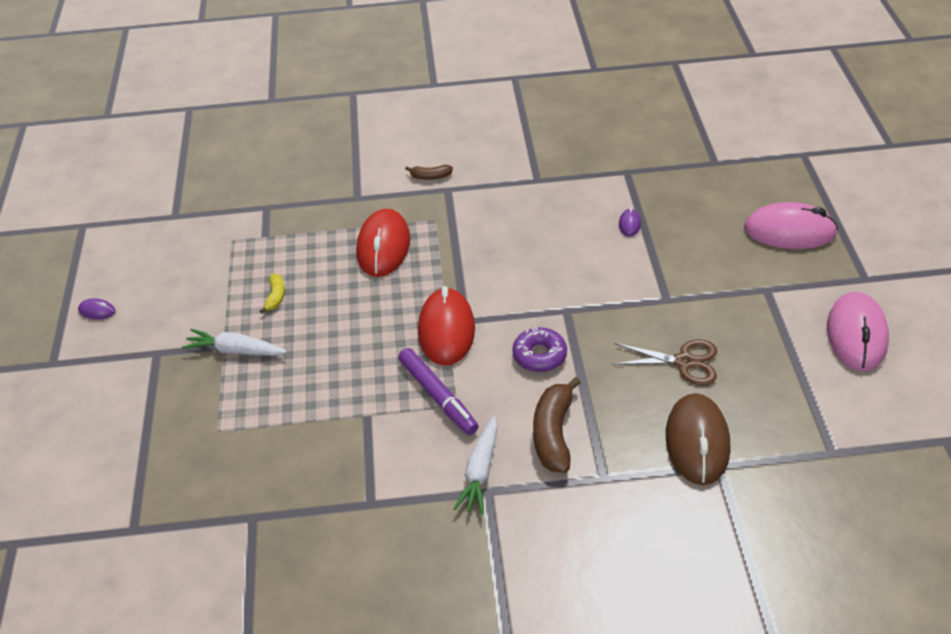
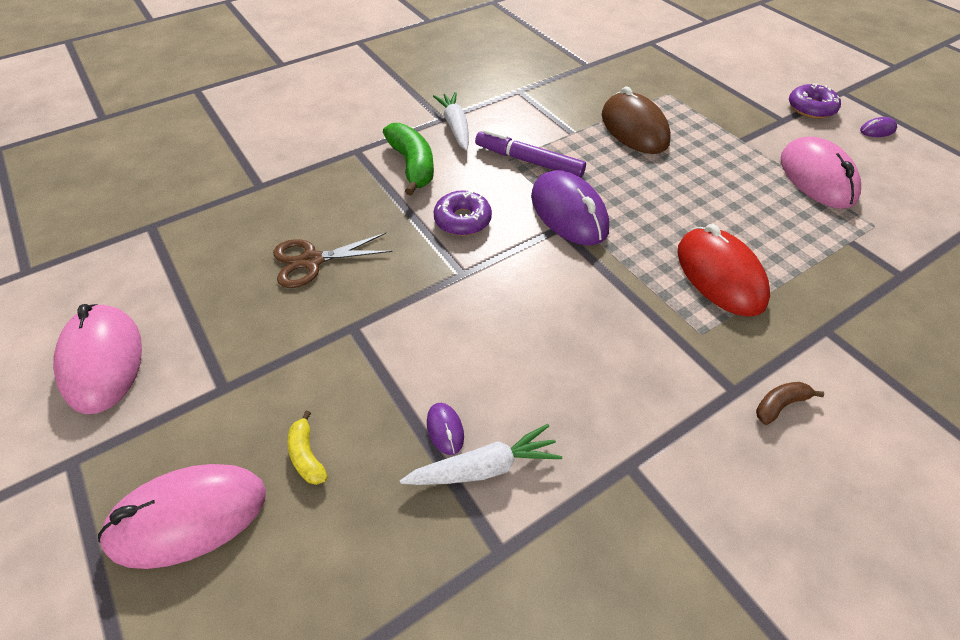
camera: 150 degrees right, 5 degrees up
(112, 356) = (811, 108): none -> purple donut
(215, 288) = (817, 178): none -> pink mouse
(235, 350) = (727, 140): white carrot -> white carrot (484, 467)
(275, 297) = (755, 189): yellow banana -> yellow banana (307, 455)
(446, 330) = (568, 213): red mouse -> purple mouse
(553, 433) = (412, 165): brown banana -> green banana
(697, 442) = (282, 196): brown mouse -> brown mouse (634, 129)

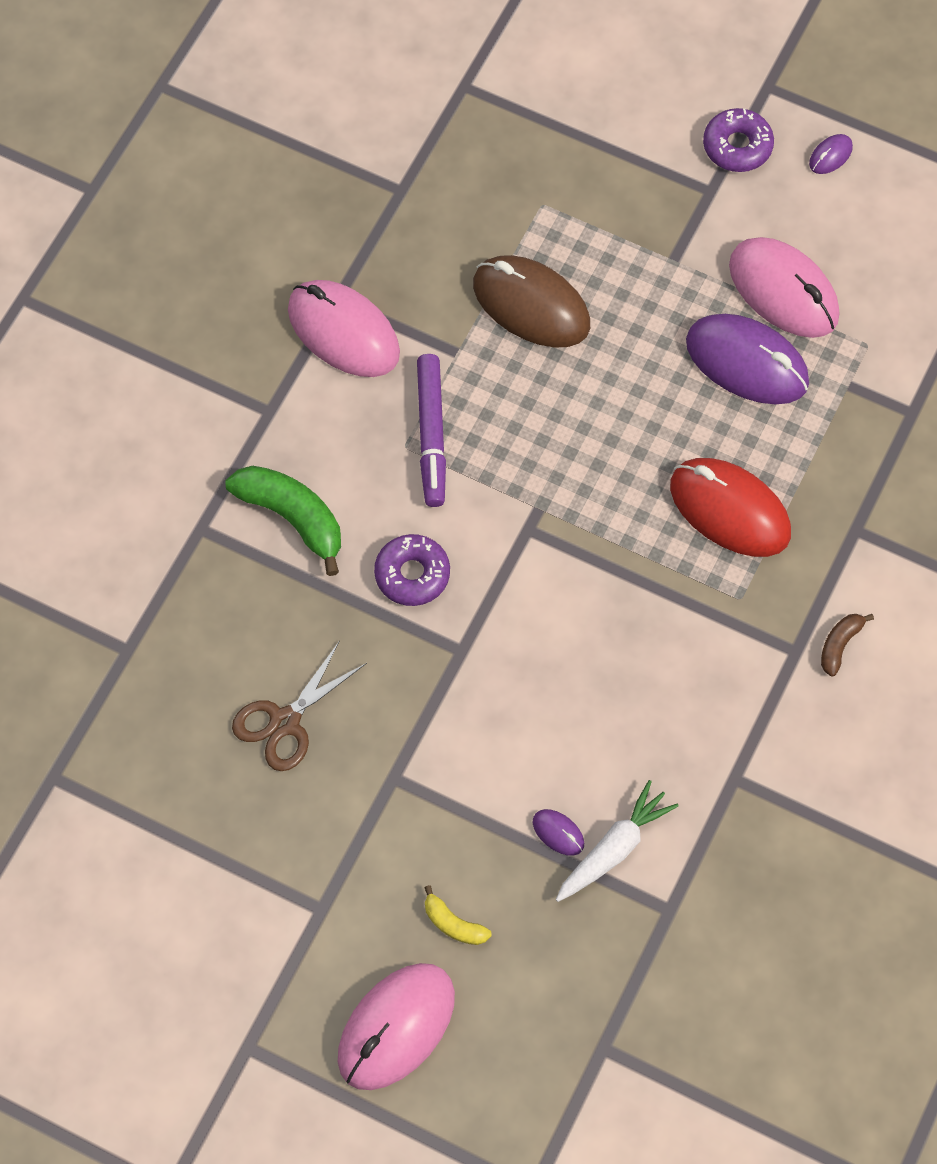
camera: 30 degrees left, 15 degrees up
(103, 361) = (175, 950): pink mouse -> pink mouse (343, 332)
(455, 127) = (298, 418): white carrot -> none
(528, 161) = (431, 435): purple marker -> purple marker turned 90 degrees counterclockwise
(568, 213) = (526, 500): purple mouse -> purple mouse (747, 362)

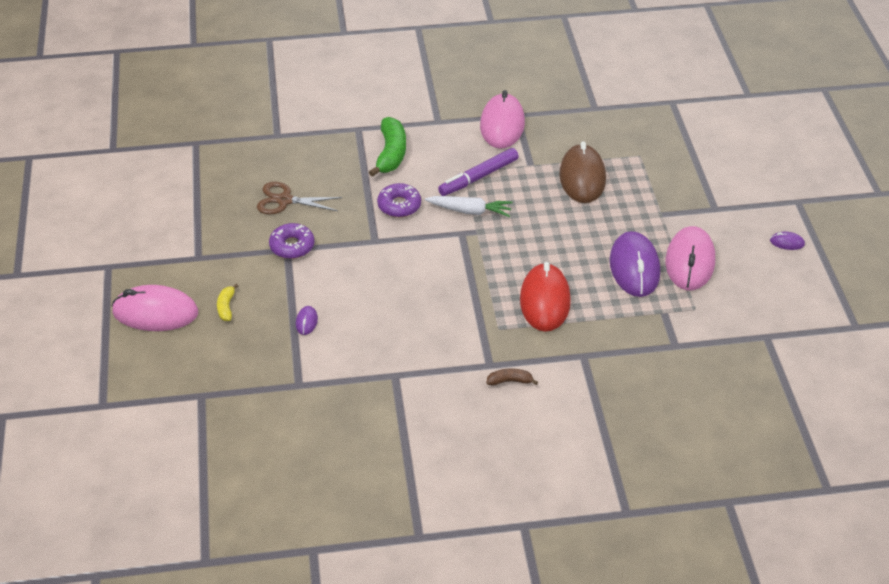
camera: 55 degrees right, 20 degrees down
(614, 848) = (315, 347): white carrot -> white carrot (470, 211)
(737, 146) = (751, 206): purple donut -> purple donut (292, 246)

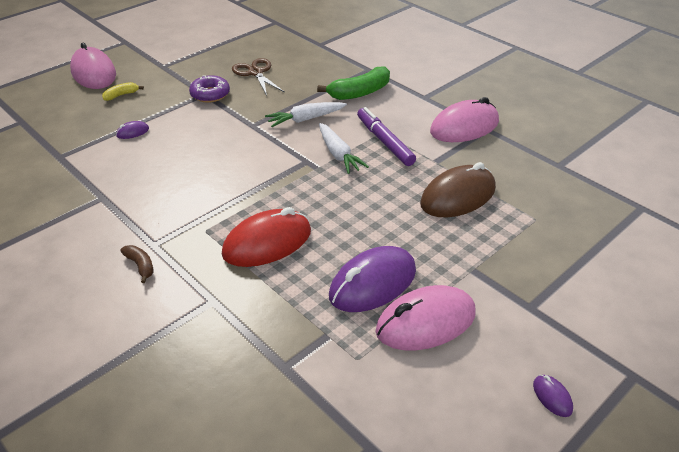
camera: 55 degrees right, 5 degrees down
(399, 205) = (305, 119): purple donut -> white carrot
(478, 177) = (384, 141): purple marker -> purple marker turned 45 degrees clockwise

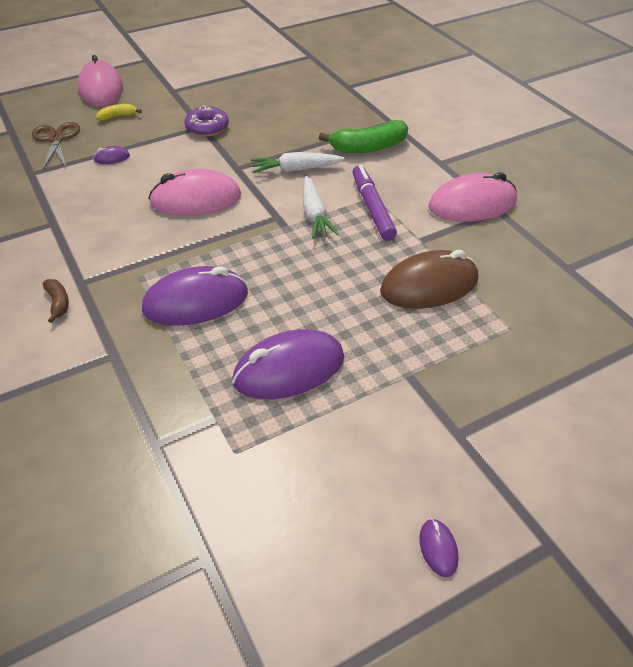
camera: 15 degrees right, 5 degrees up
(256, 73) = (265, 110): brown scissors -> brown scissors (56, 139)
(267, 243) = (196, 302): red mouse -> purple mouse
(425, 322) = (328, 427): pink mouse -> pink mouse (196, 200)

